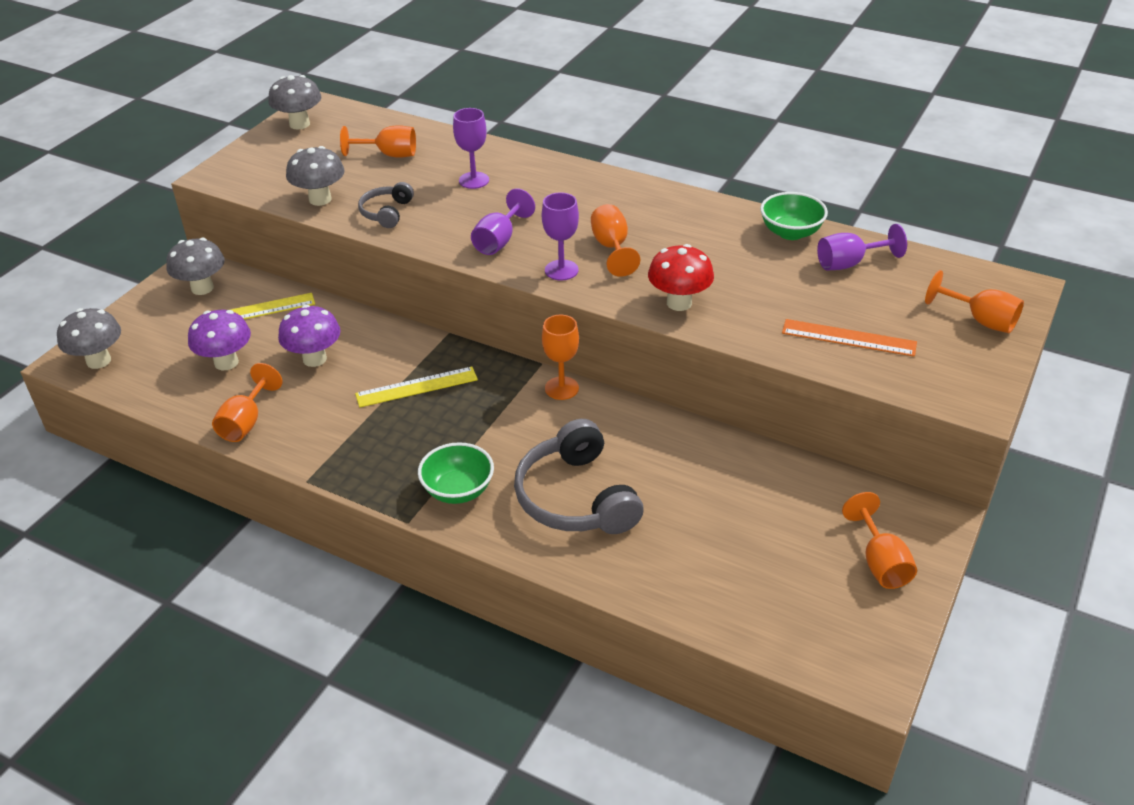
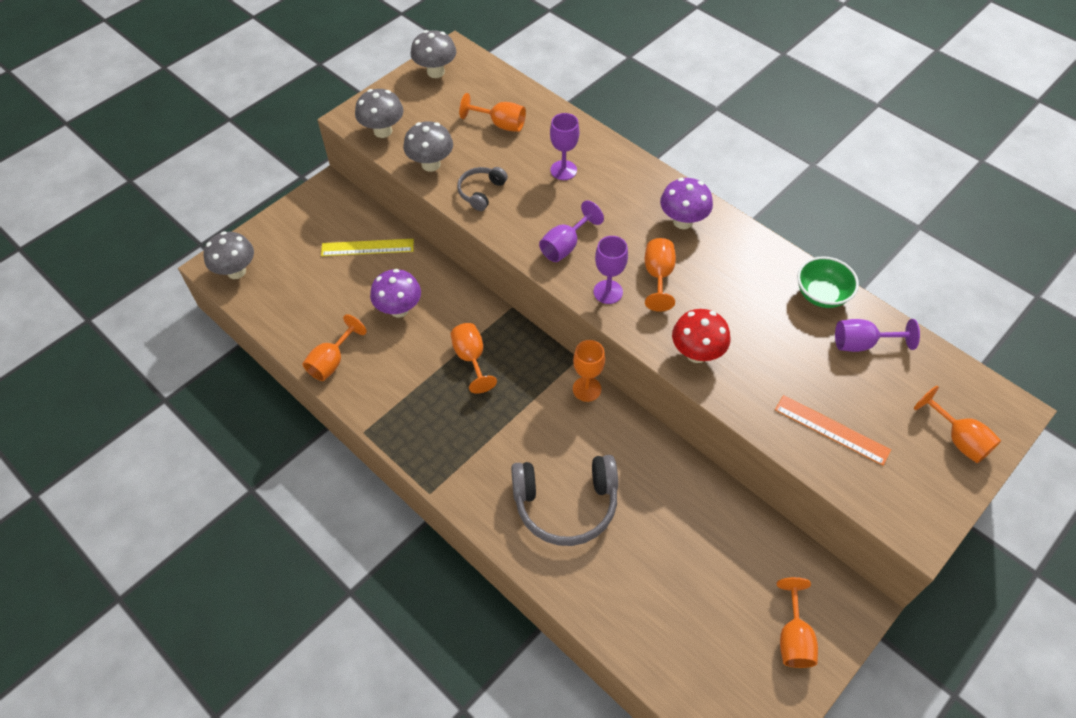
camera: 15 degrees right, 15 degrees up
(202, 288) = (330, 213): grey mushroom -> grey mushroom (383, 131)
(226, 362) = (331, 296): purple mushroom -> purple mushroom (682, 221)
(416, 387) = (471, 358): yellow ruler -> orange goblet
(458, 490) = (476, 472): green bowl -> none
(575, 498) = (566, 504): grey headphones -> grey headphones turned 90 degrees counterclockwise

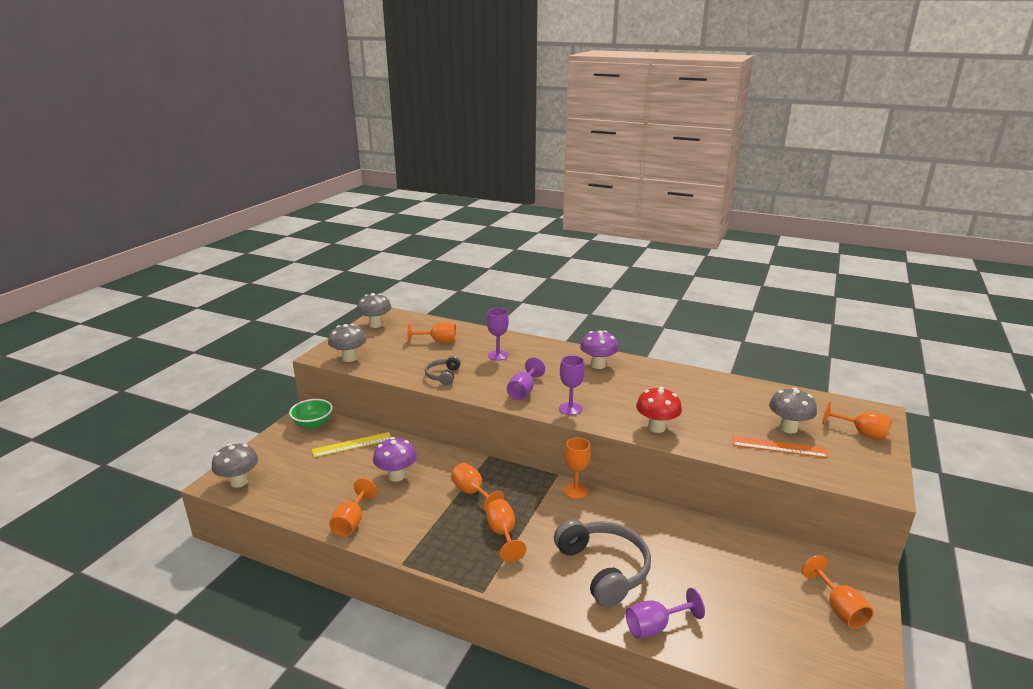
camera: 20 degrees left, 30 degrees down
(431, 164) = (396, 368): grey mushroom -> grey mushroom (788, 428)
(566, 504) = (604, 569): grey headphones -> grey headphones turned 90 degrees counterclockwise
(658, 276) = (600, 394): orange goblet -> orange goblet (503, 534)
(821, 294) = (716, 382): green bowl -> green bowl (313, 424)
(862, 344) = (761, 400): purple goblet -> purple goblet (655, 626)

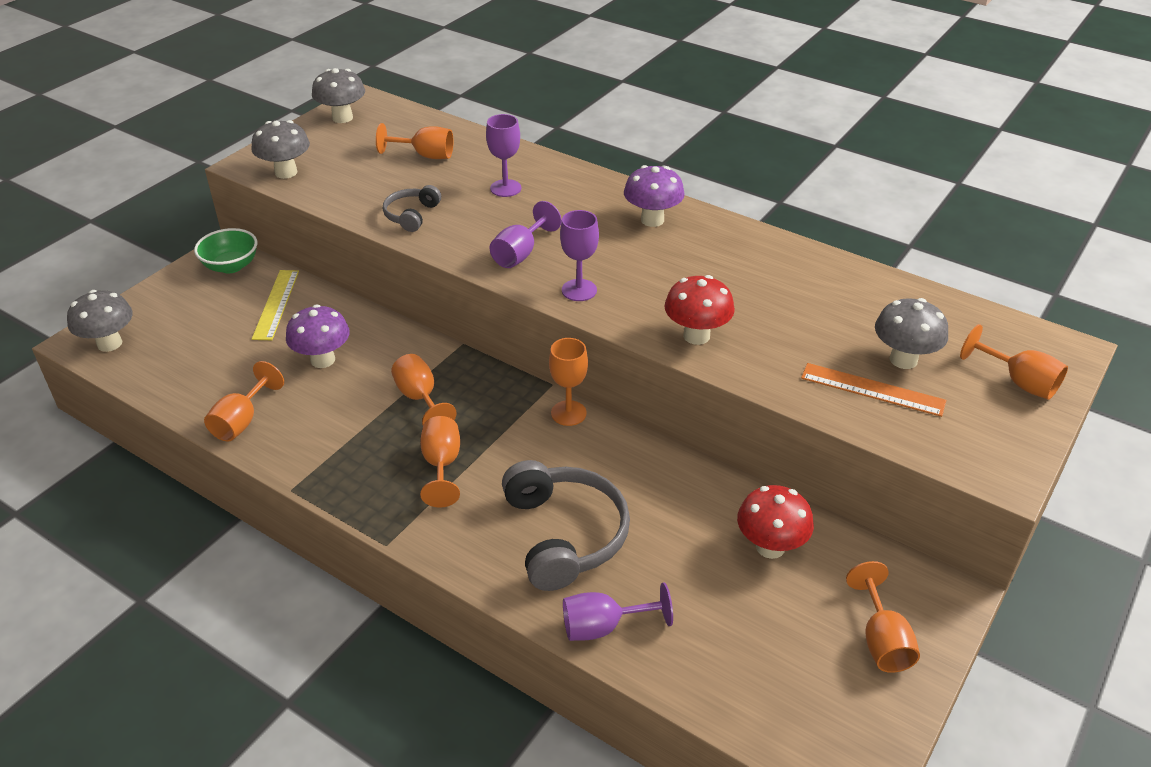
camera: 10 degrees right, 15 degrees up
(352, 444) = (276, 304): yellow ruler -> yellow ruler turned 75 degrees counterclockwise
(741, 558) = (770, 547): none -> red mushroom

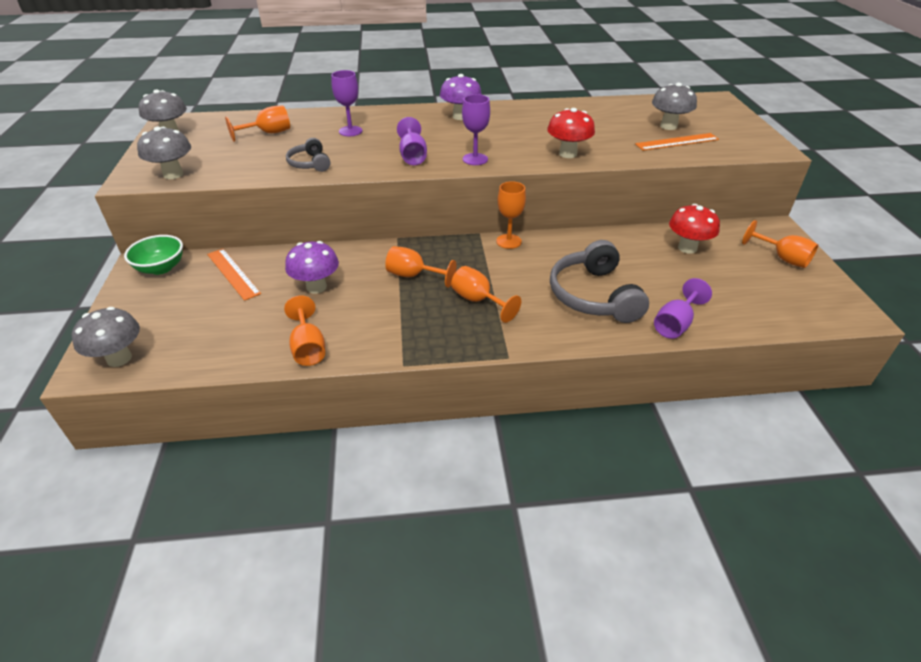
camera: 40 degrees left, 0 degrees up
(276, 304) = (233, 273): yellow ruler -> orange ruler
(564, 535) = (593, 295): grey headphones -> grey headphones turned 135 degrees counterclockwise
(1018, 382) = (722, 116): orange goblet -> none

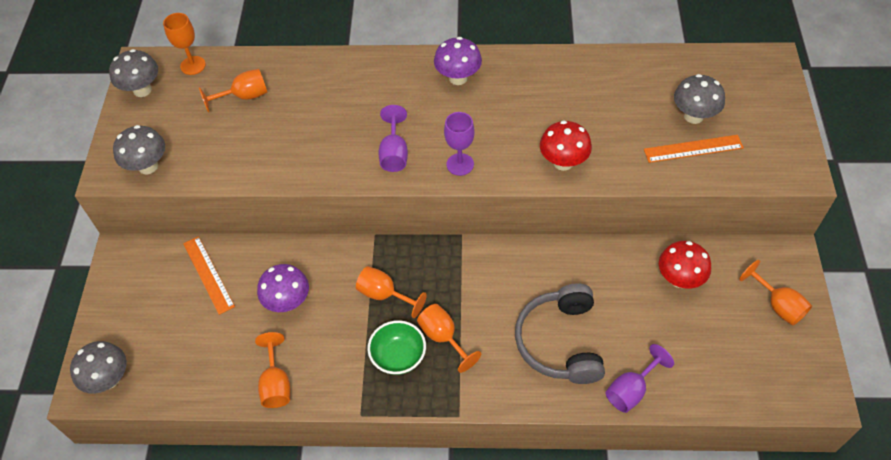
camera: 10 degrees right, 15 degrees up
(161, 268) = (139, 260): green bowl -> green bowl (398, 356)
(310, 164) = (285, 158): grey headphones -> none
(350, 131) = (332, 99): purple goblet -> none
(508, 241) = (490, 251): orange goblet -> orange goblet (193, 65)

